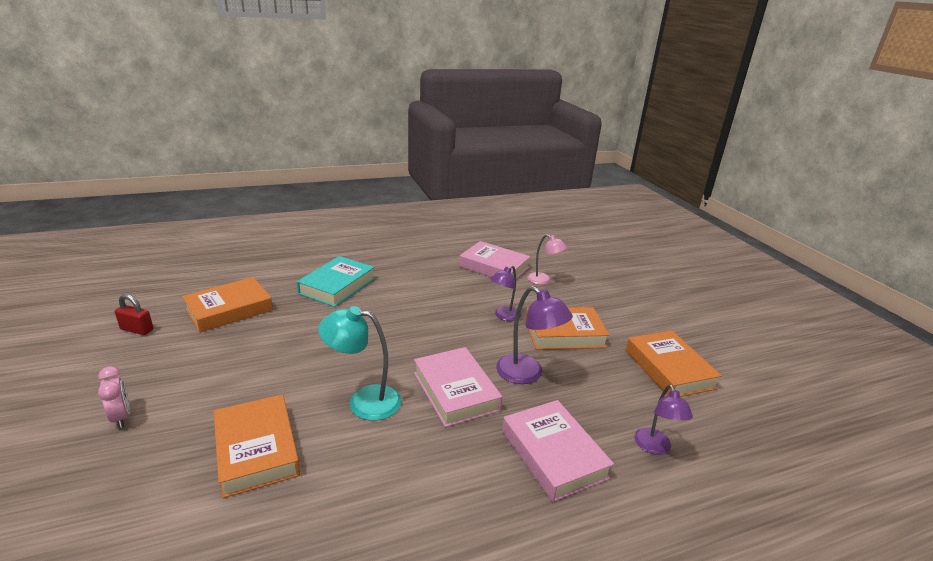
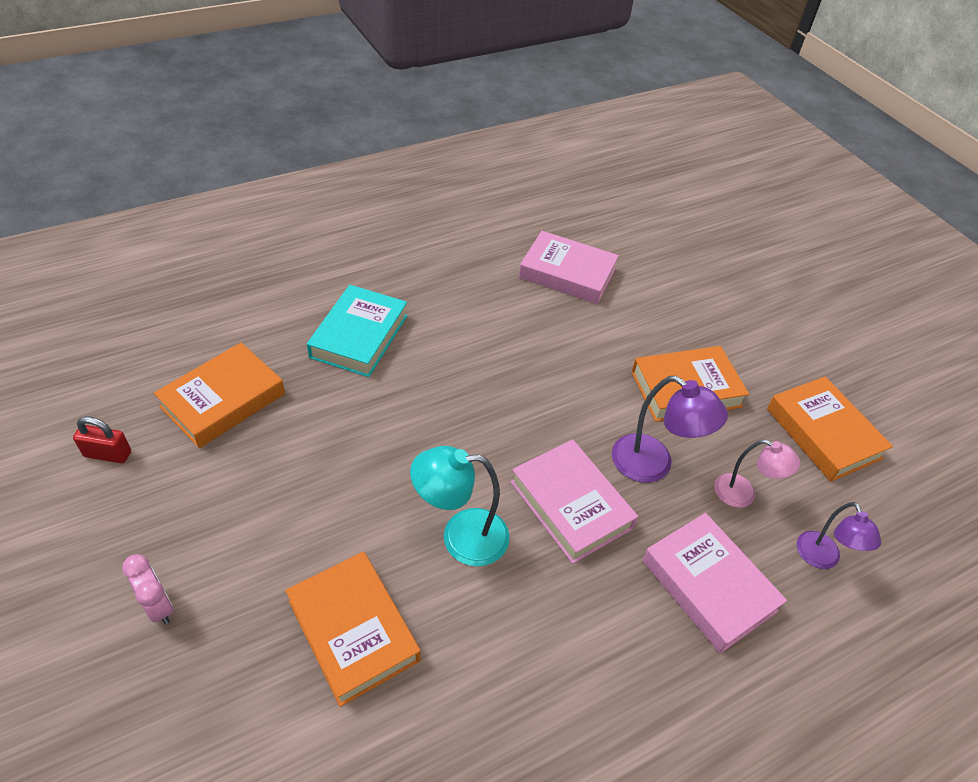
camera: 10 degrees left, 20 degrees up
(504, 316) = (602, 367): purple lamp -> none
(543, 280) = (640, 293): pink lamp -> pink lamp (743, 494)

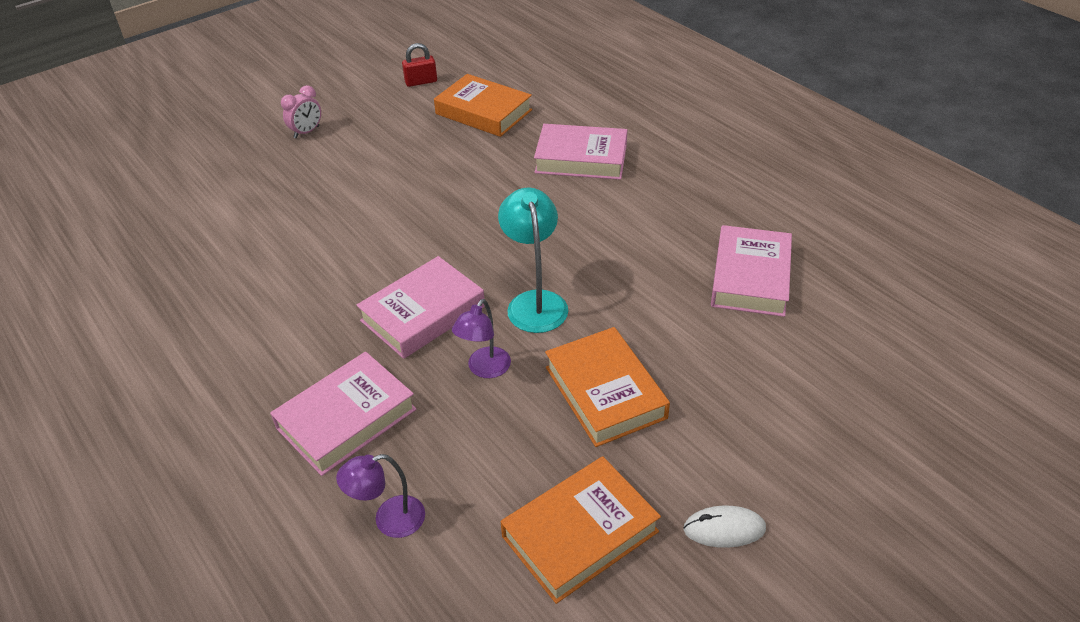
camera: 85 degrees right, 5 degrees down
(108, 454) = (421, 82): red padlock -> red padlock turned 75 degrees clockwise
(353, 630) = (292, 214): orange book -> none
(359, 336) = (581, 158): turquoise book -> pink book
(461, 537) = (378, 252): turquoise lamp -> turquoise lamp (535, 302)
(653, 465) = (484, 369): purple lamp -> purple lamp, size x0.66
(743, 494) = (463, 447): pink lamp -> none
(811, 356) = (724, 529): none -> white mouse

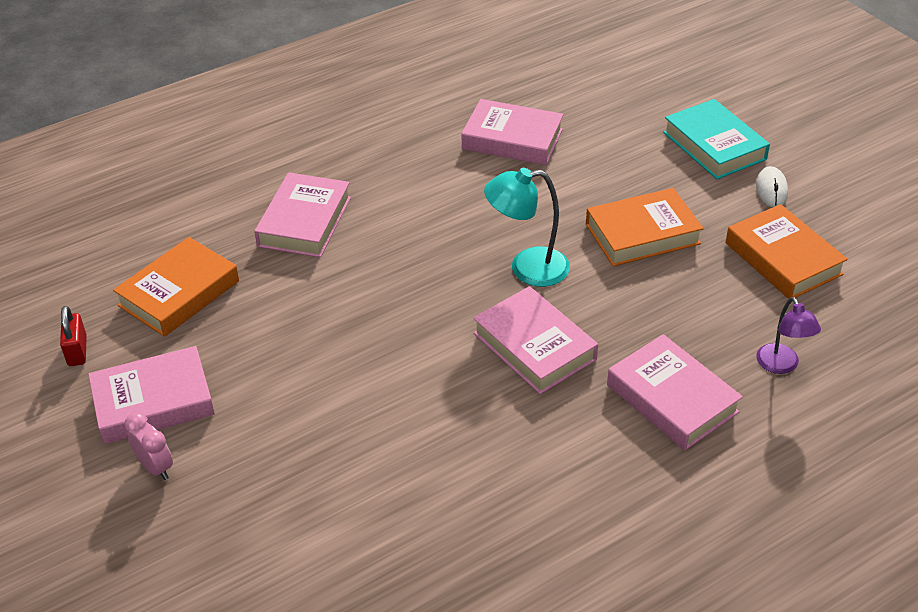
camera: 85 degrees left, 0 degrees up
(369, 121) = (153, 402): none -> pink book
(484, 369) = (613, 304): purple lamp -> none
(804, 466) = (714, 146): none -> turquoise book

